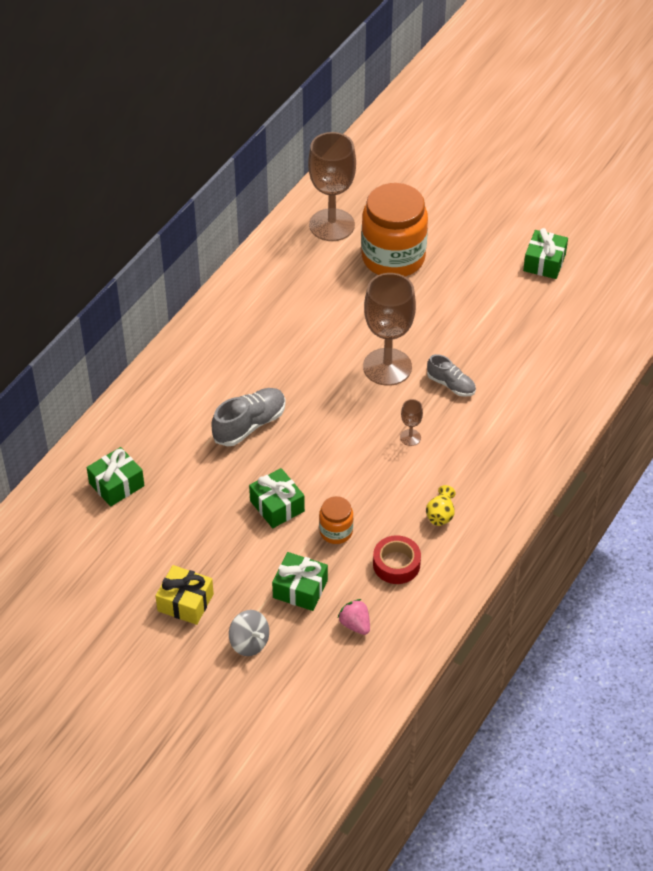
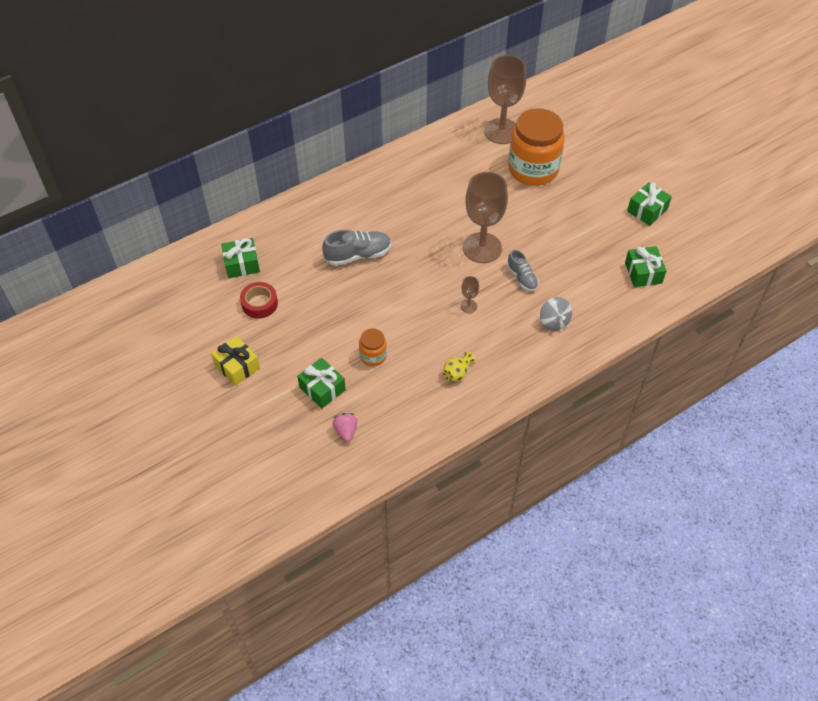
camera: 25 degrees right, 5 degrees up
(249, 643) = (263, 414): grey spinning top -> grey spinning top (554, 322)
(277, 506) = (342, 321): green gift -> green gift (643, 273)
(396, 564) = (402, 397): red tape -> red tape (259, 304)

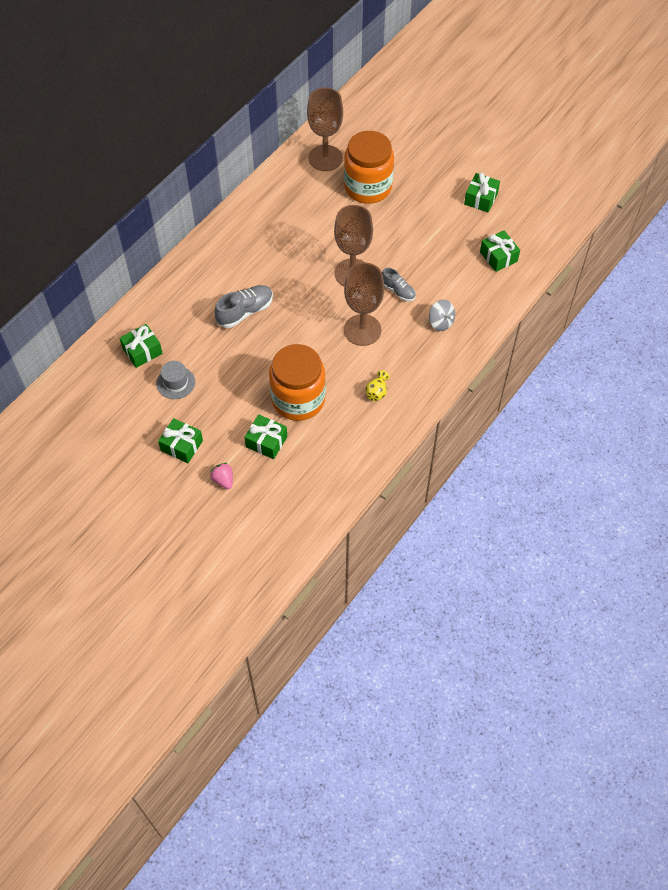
camera: 20 degrees left, 5 degrees up
(237, 367) = (181, 445): yellow gift -> green gift
(259, 304) = (175, 383): red tape -> grey hat
(346, 431) = (303, 472): pink strawberry -> pink strawberry (223, 480)
(373, 356) = (298, 399): orange jar -> orange jar, size x2.18
(468, 306) = (362, 330): brown goblet -> brown goblet, size x2.40

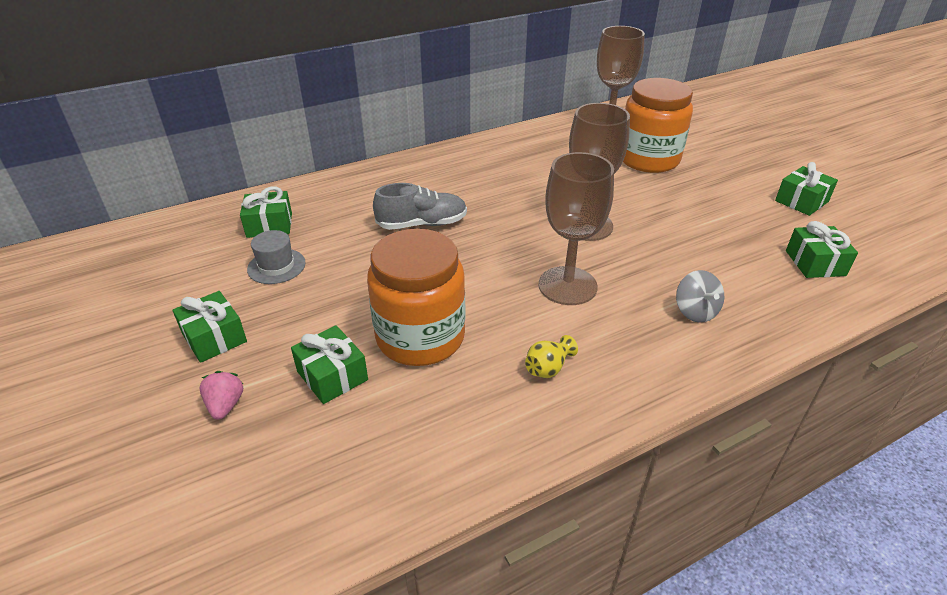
camera: 25 degrees right, 20 degrees down
(398, 291) = (642, 259): grey shoe -> none

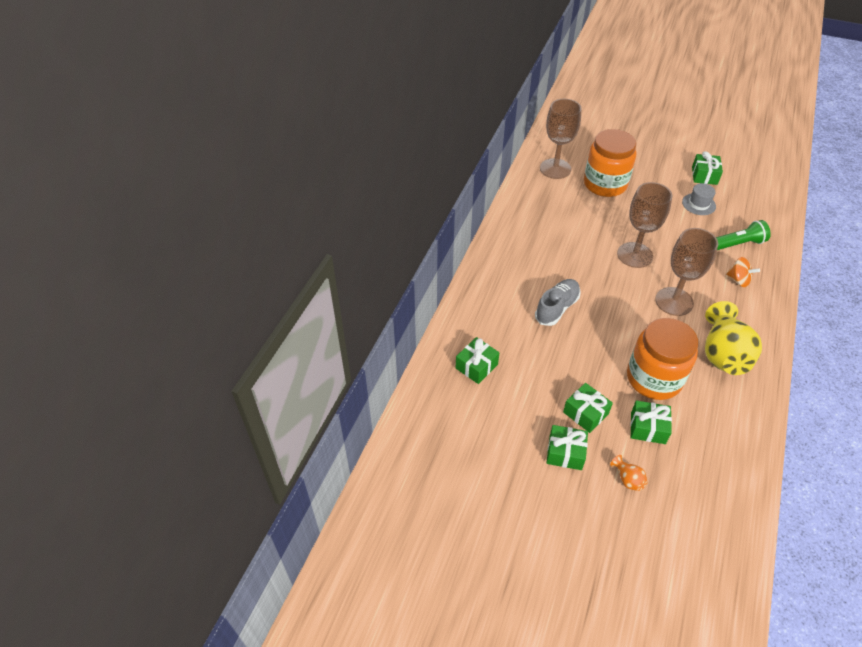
camera: 40 degrees left, 10 degrees up
(225, 405) = (627, 479): pink strawberry -> orange vase
(276, 266) = (525, 390): grey hat -> grey hat (698, 204)
(548, 368) = (723, 354): yellow vase -> yellow vase, size x2.36
(695, 311) = (738, 280): grey spinning top -> orange spinning top
(753, 279) = (738, 244): none -> green flashlight
(815, 263) = (750, 217): green gift -> green gift (585, 413)

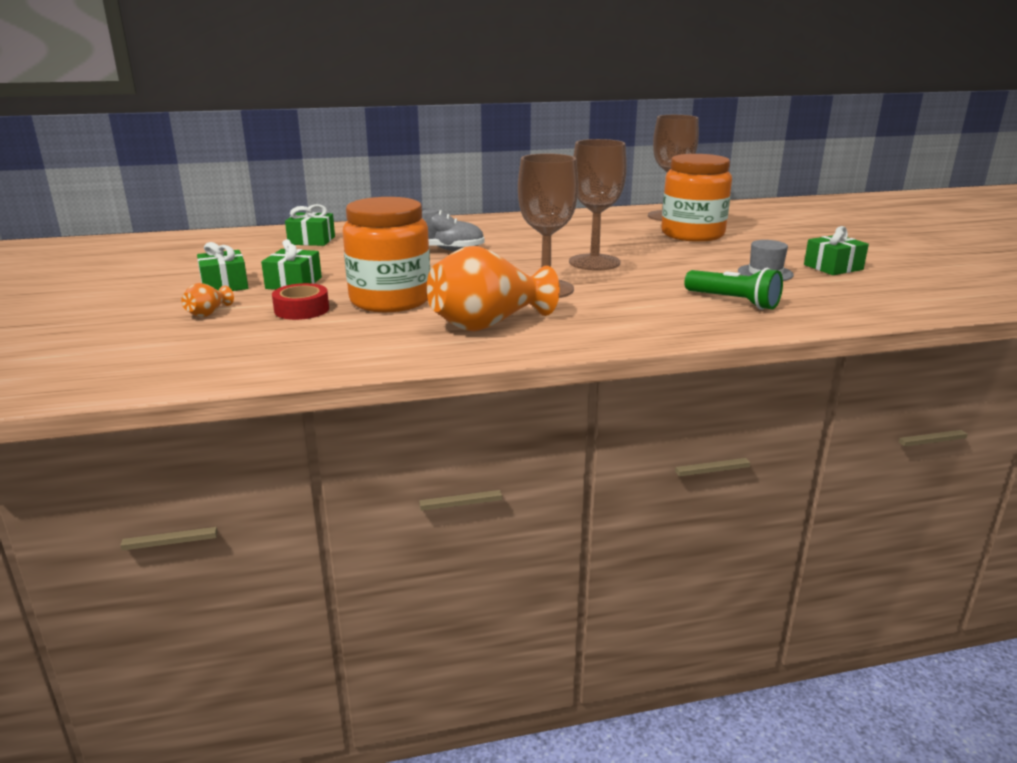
camera: 55 degrees right, 25 degrees down
(648, 428) = (302, 310): green gift -> red tape
(723, 354) = (488, 324): yellow vase -> orange vase
(738, 280) = (656, 312): orange spinning top -> none

